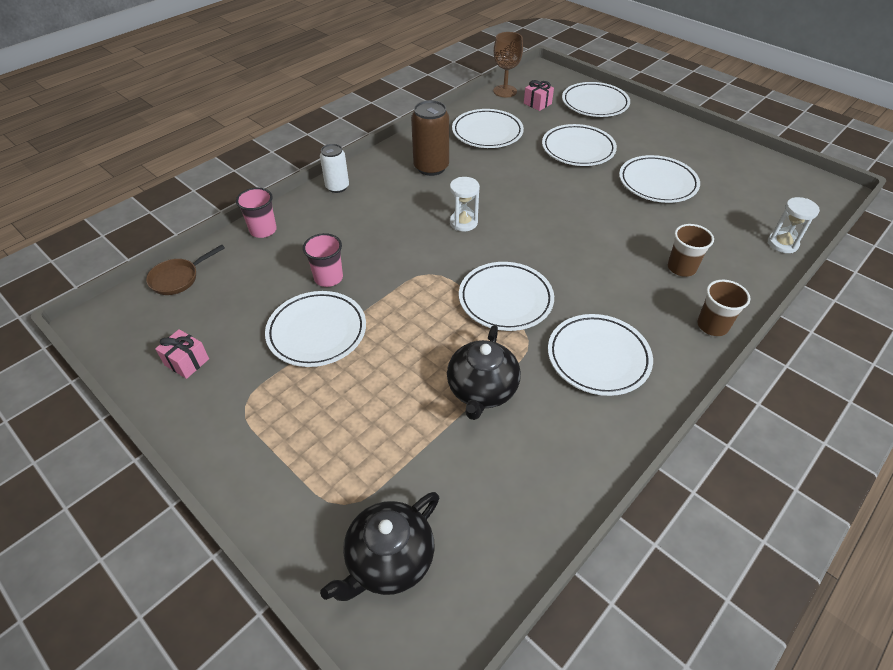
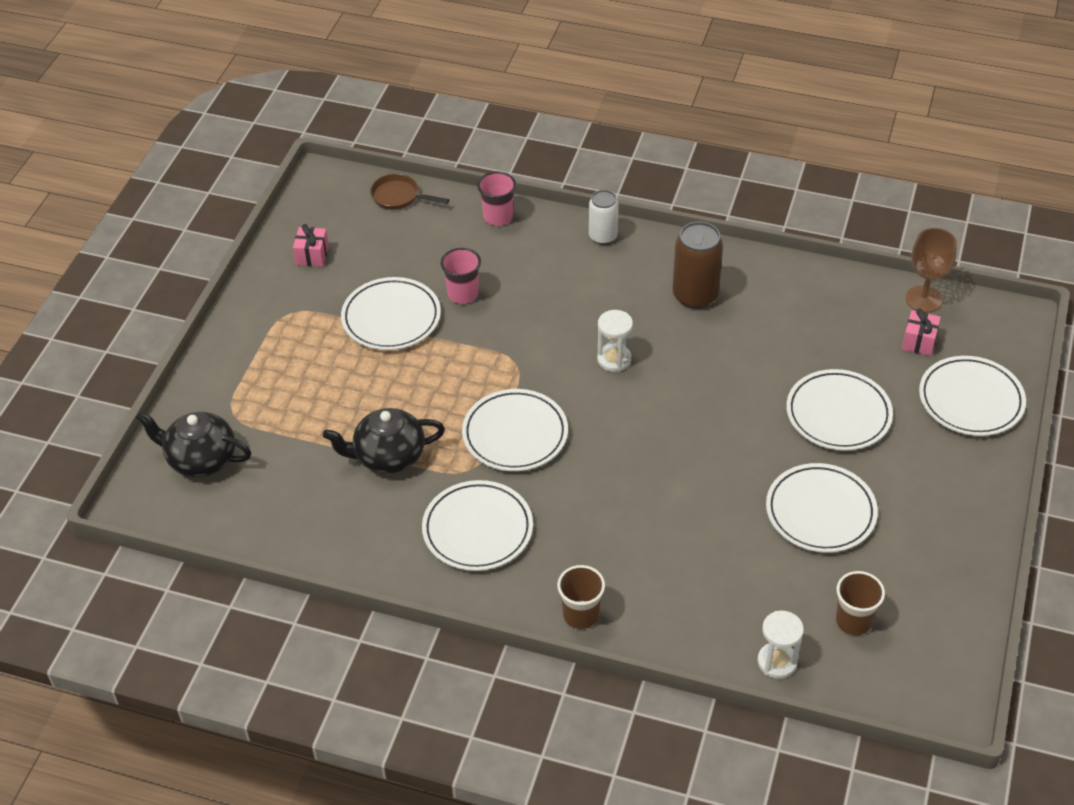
camera: 65 degrees right, 0 degrees up
(487, 132) = (807, 317): white plate -> none
(681, 268) = (662, 569): brown cup -> brown cup (853, 621)

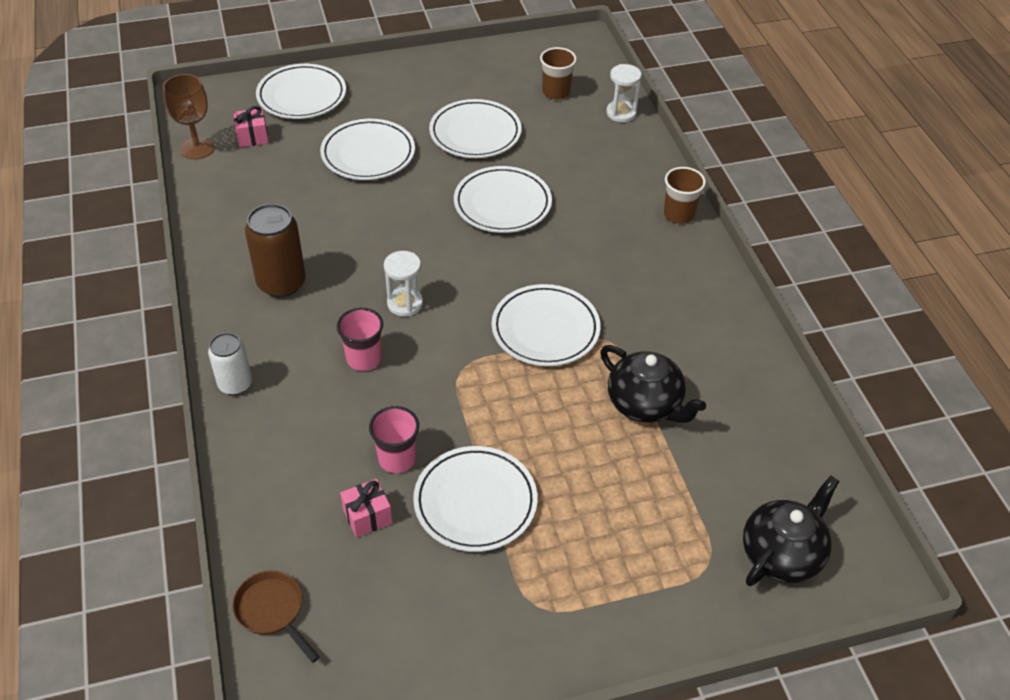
camera: 125 degrees left, 0 degrees up
(200, 459) = (782, 554): black teapot -> black teapot turned 120 degrees counterclockwise
(312, 255) = (432, 643): pink gift -> pink gift (367, 516)
(399, 197) = (273, 611): brown pan -> brown pan turned 150 degrees clockwise
(477, 529) = (662, 305): white plate -> white plate (502, 204)
(498, 217) = (254, 490): pink cup -> pink cup (364, 358)

